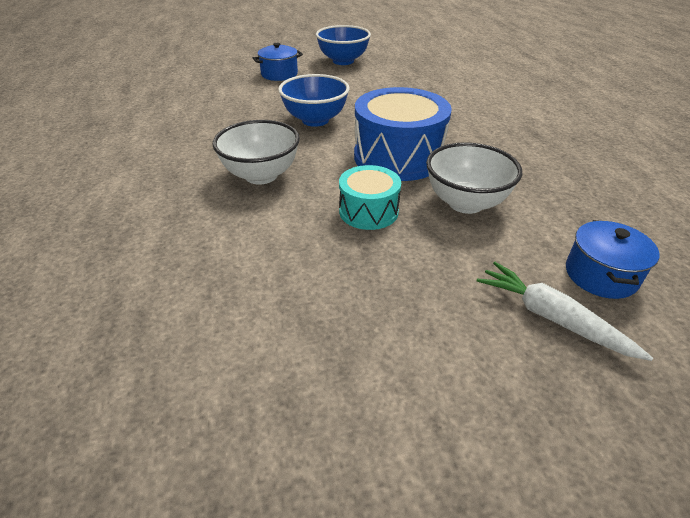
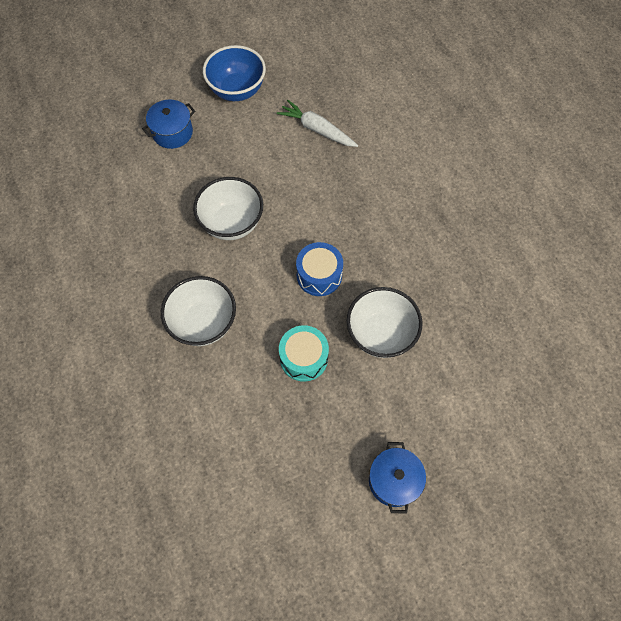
camera: 10 degrees left, 25 degrees up
(315, 120) = (232, 223): blue bowl -> white bowl
(398, 157) = (319, 275): blue drum -> blue drum, size x0.57
(551, 318) = (440, 451): white carrot -> white carrot (317, 129)
(600, 275) = (477, 403): blue pot -> blue pot (394, 480)

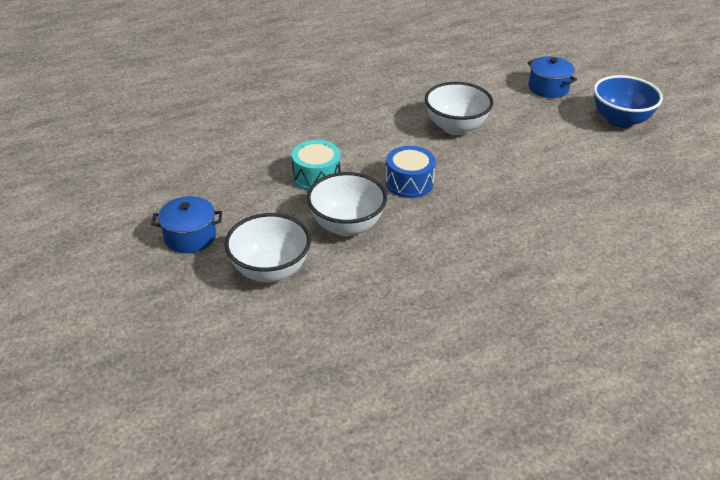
camera: 85 degrees right, 25 degrees down
(203, 323) = (347, 119): white bowl -> white bowl (270, 270)
(317, 129) = (595, 174): white carrot -> none

